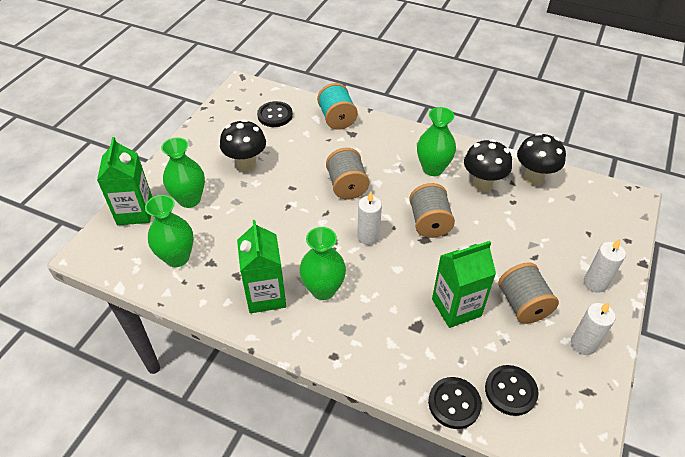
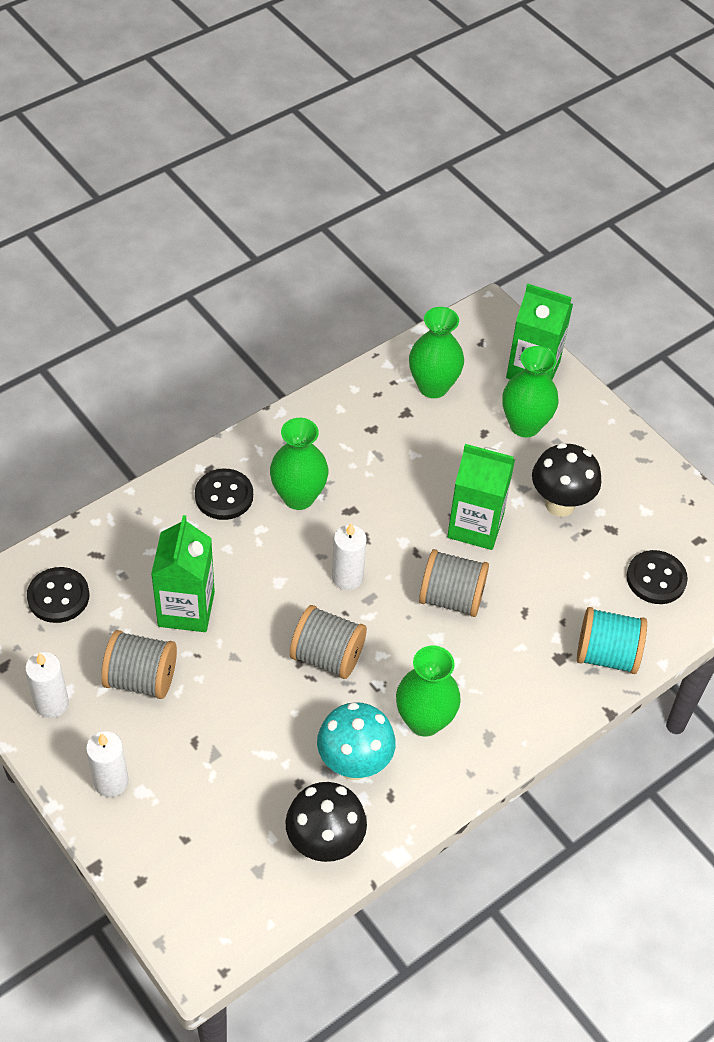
camera: 115 degrees right, 5 degrees up
(266, 295) = (326, 443): green carton -> green carton (475, 526)
(454, 403) = (84, 540): black button -> black button (224, 496)
(482, 185) = (354, 764): black mushroom -> turquoise mushroom

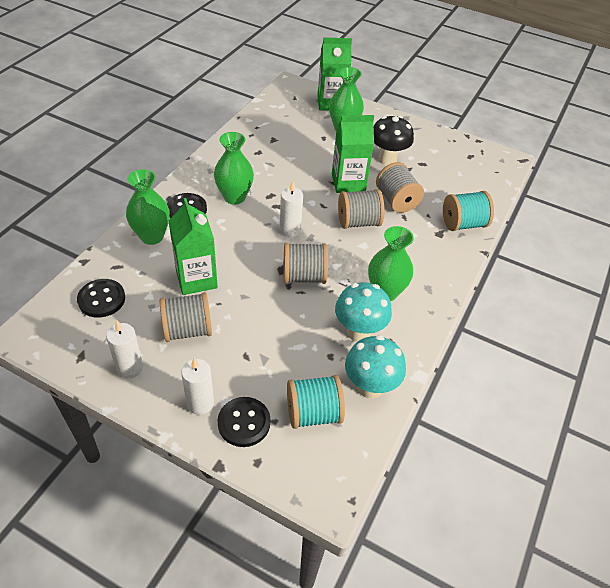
camera: 25 degrees left, 5 degrees down
(236, 849) = (313, 413): none -> turquoise spool
(325, 844) = (370, 387): black mushroom -> turquoise mushroom
(433, 386) = (281, 123): green vase -> green vase (152, 236)
(529, 581) = (396, 201): none -> grey spool
(656, 579) = (462, 180): black button -> black button (244, 423)

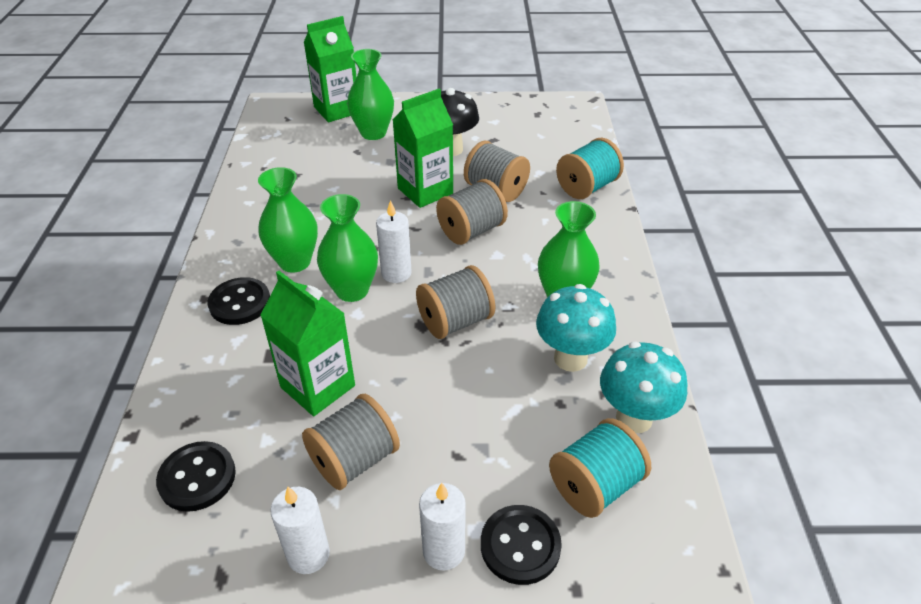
camera: 25 degrees left, 5 degrees down
(152, 236) = (214, 358): green vase -> green vase (352, 290)

